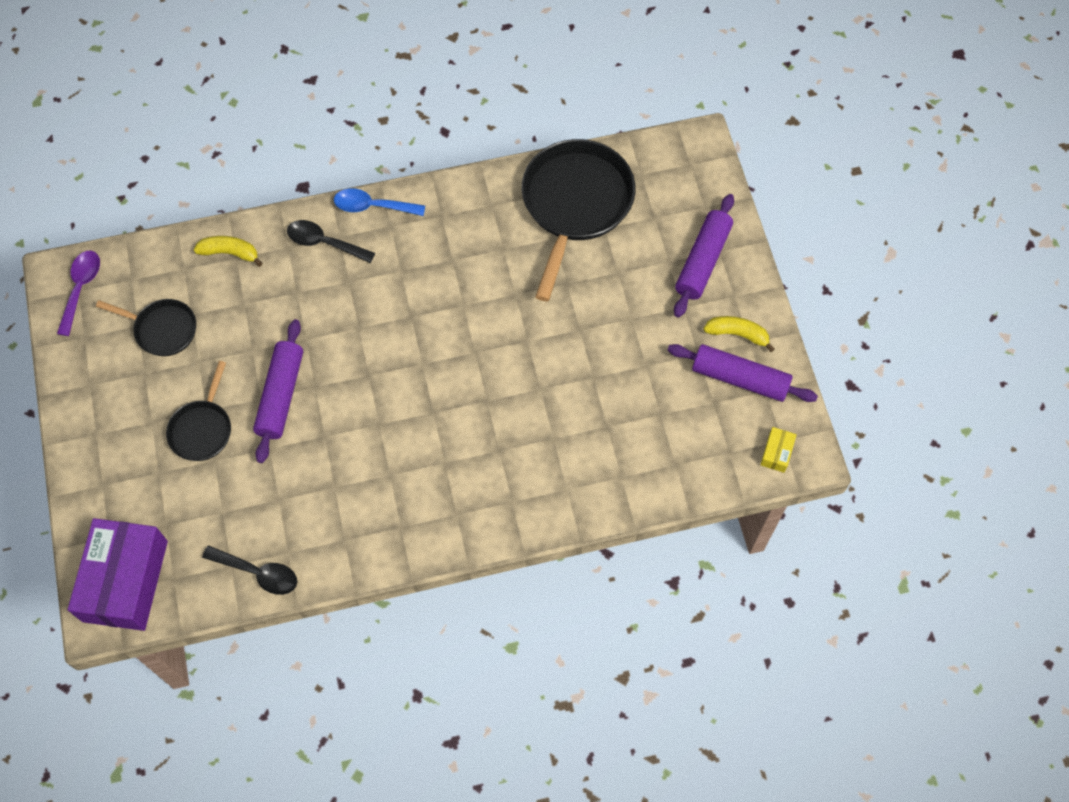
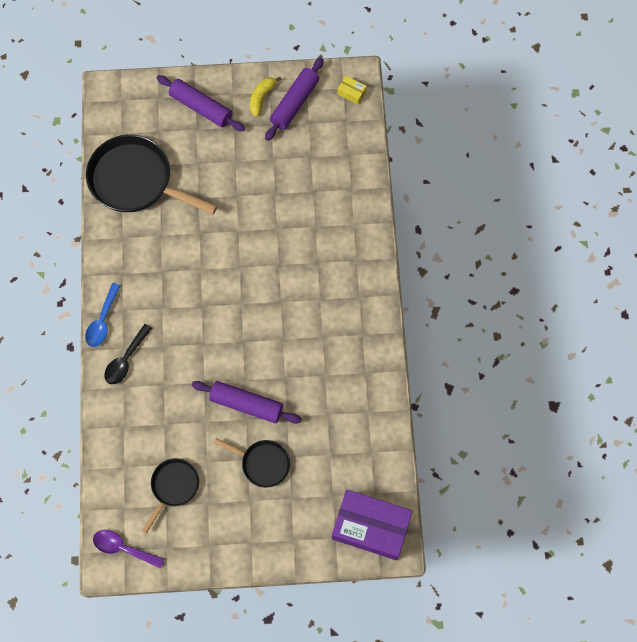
camera: 80 degrees left, 5 degrees up
(230, 253) = (118, 430): yellow banana -> none
(258, 573) = (380, 433): black spoon -> none

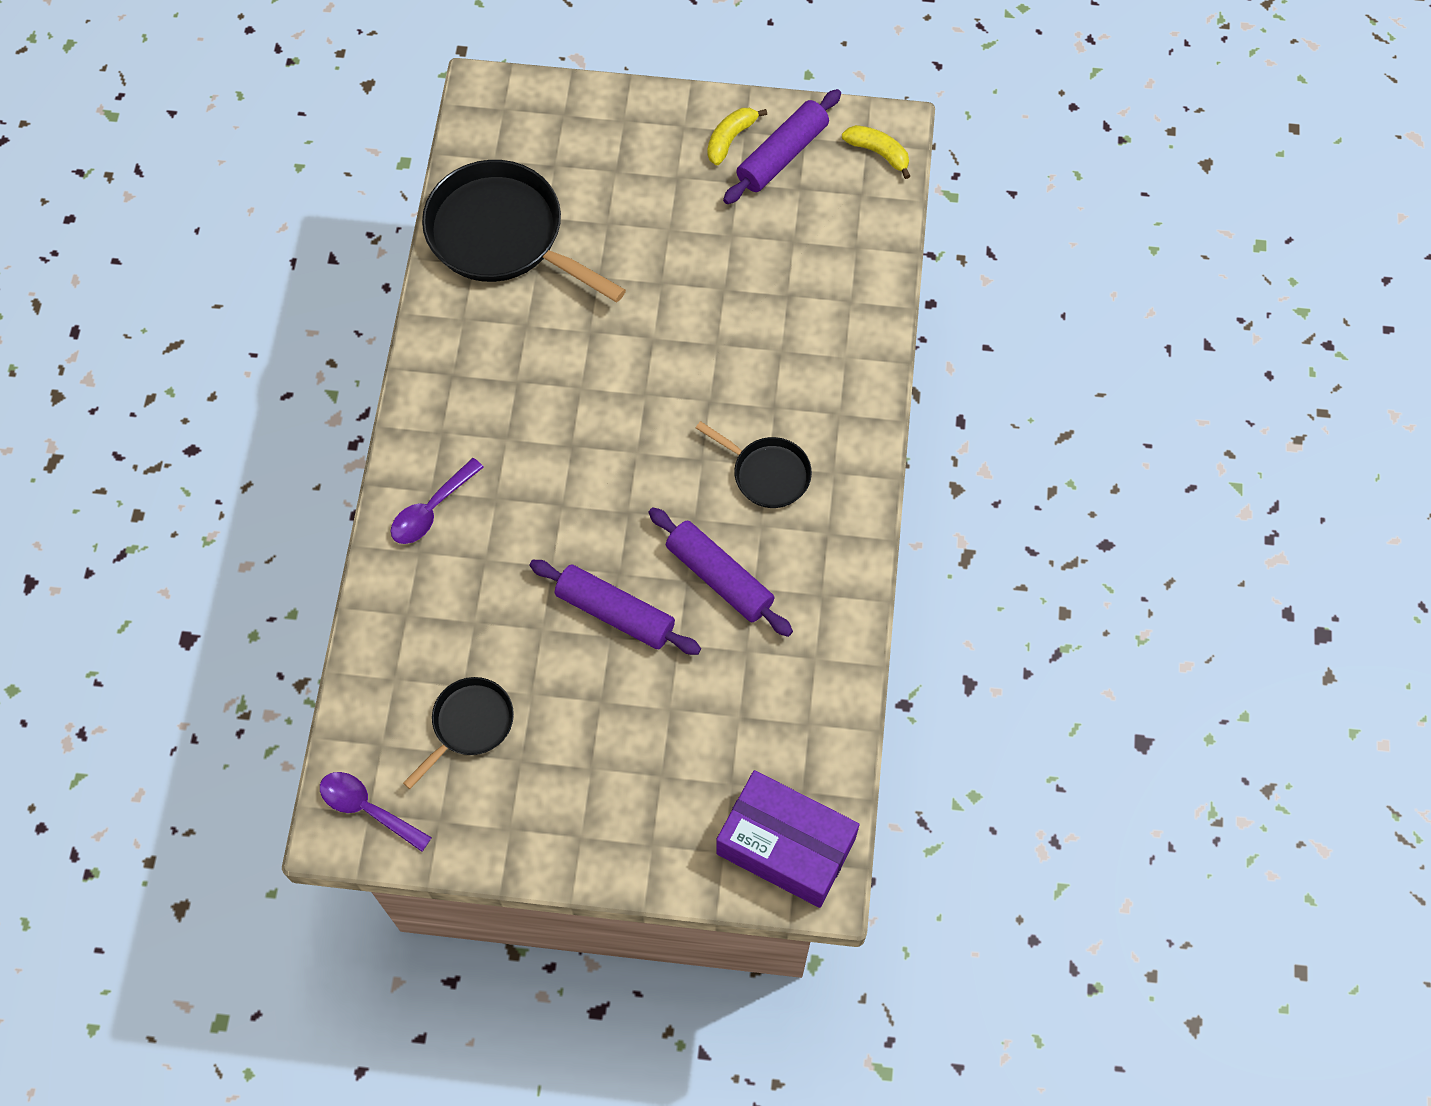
camera: 10 degrees right, 5 degrees down
(102, 321) = (406, 443): blue spoon -> none
(126, 360) = (431, 510): black spoon -> purple spoon
(201, 107) = (629, 139): purple rolling pin -> purple rolling pin (719, 577)
(262, 463) = (624, 711): black pan -> black pan (767, 473)
(351, 93) = (878, 153): yellow box -> yellow banana

